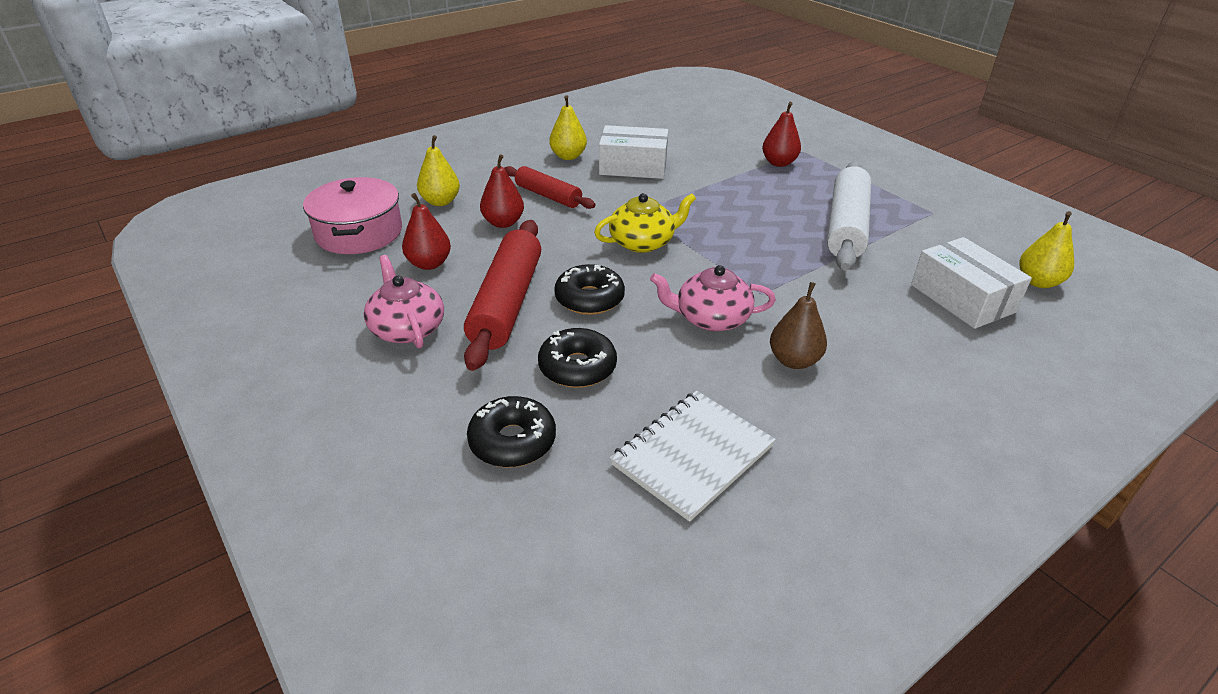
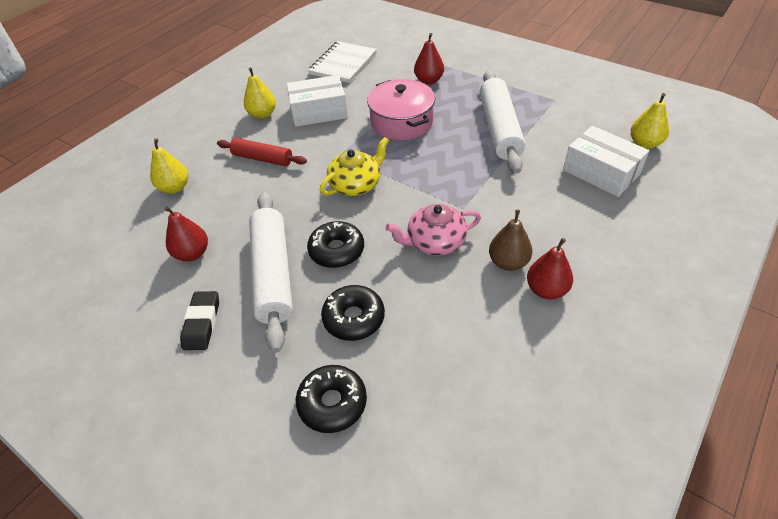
camera: 15 degrees left, 10 degrees up
(359, 233) = (117, 239): pink pot -> pink pot (402, 122)
(407, 328) = (202, 323): pink teapot -> black eraser
(503, 223) = (237, 195): red pear -> red pear (546, 290)
(506, 303) = (273, 274): red rolling pin -> white rolling pin
(692, 456) = (470, 370): white notebook -> white notebook (343, 64)

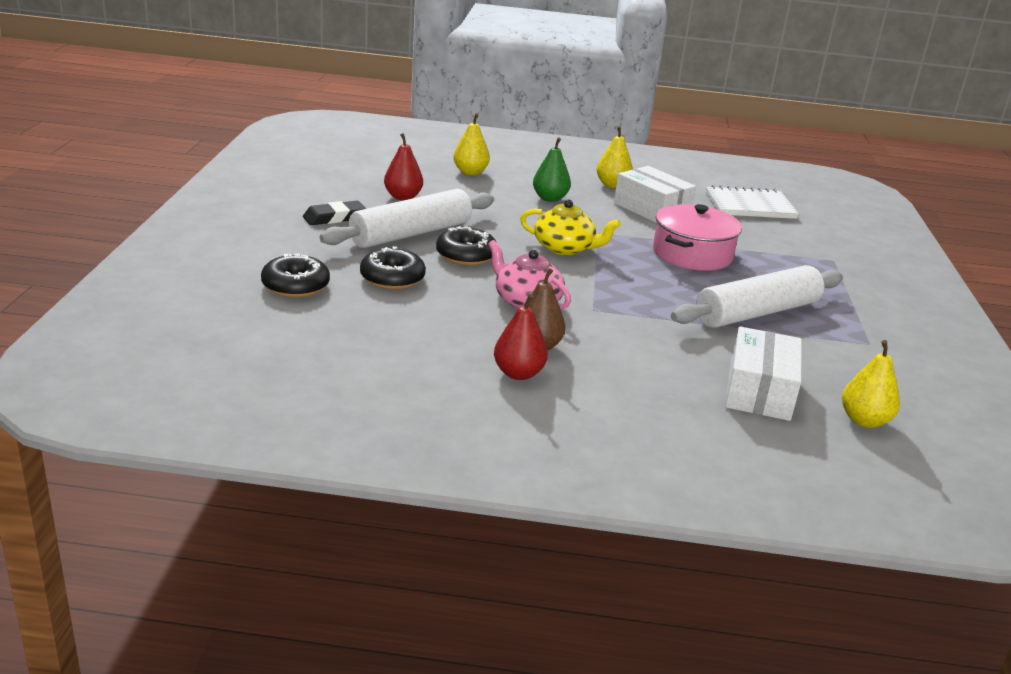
camera: 55 degrees right, 20 degrees down
(262, 158) = (550, 198): red rolling pin -> green pear
(428, 80) = (789, 257): red pear -> none

